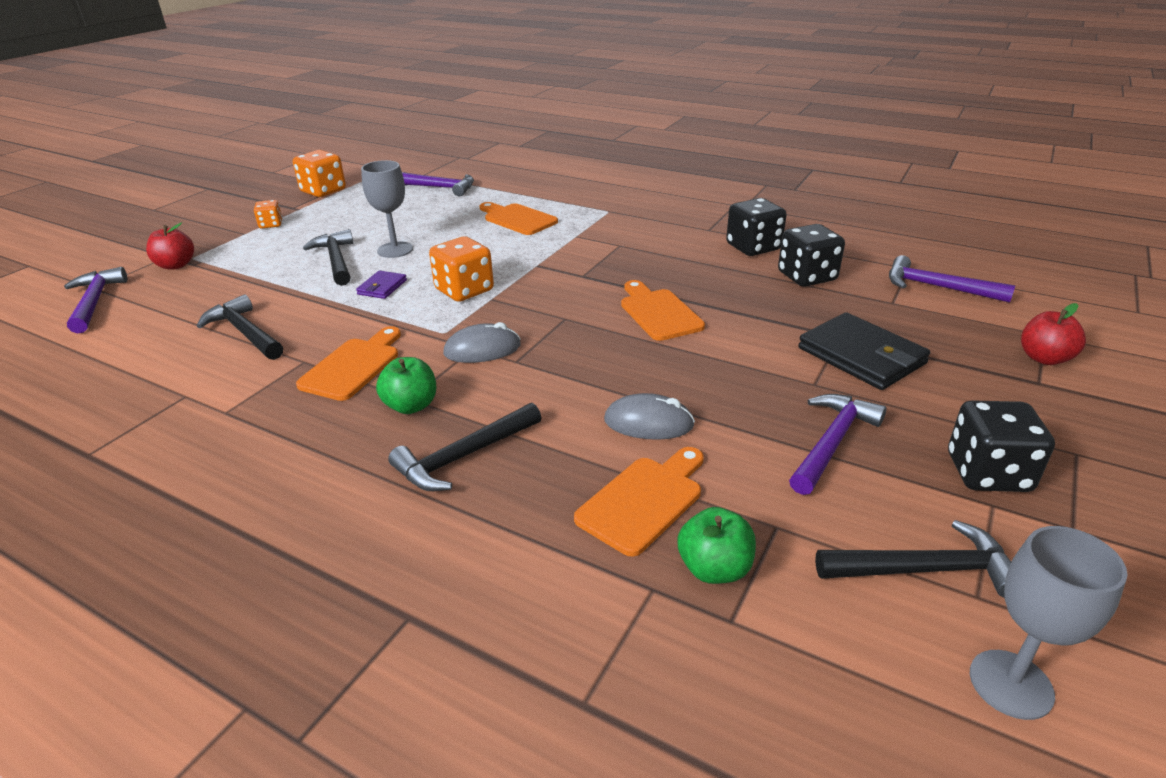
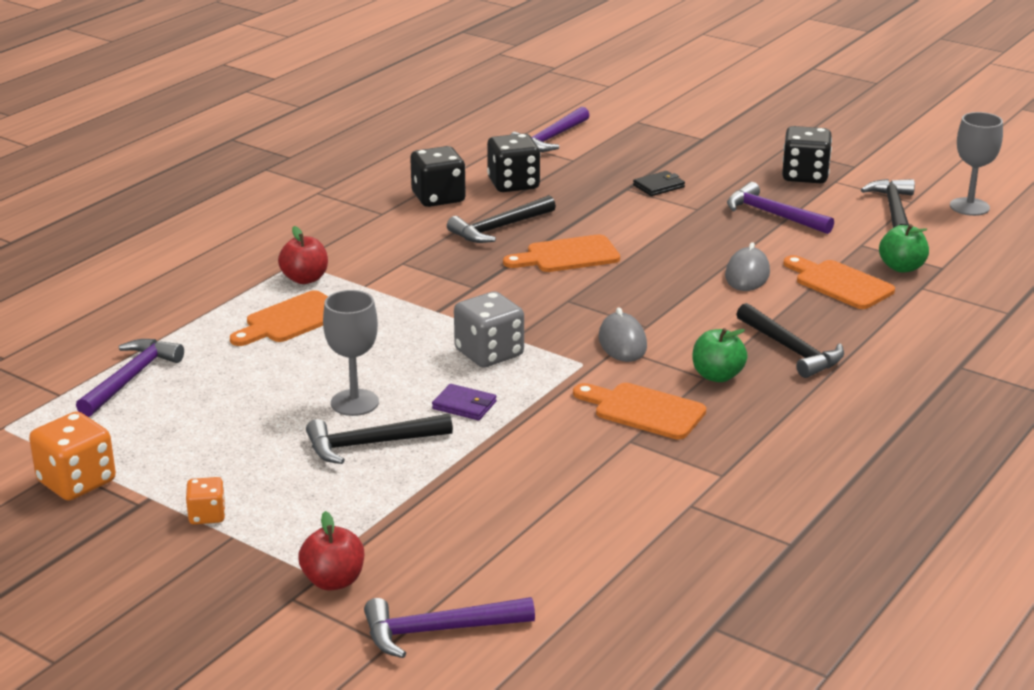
camera: 85 degrees left, 5 degrees down
(245, 332) = (558, 487): black hammer -> black hammer (499, 228)
(464, 290) = (489, 353): orange dice -> grey dice
(861, 356) = (659, 186): black wallet -> black wallet, size x0.51
(1044, 358) = (671, 129): red apple -> red apple (305, 279)

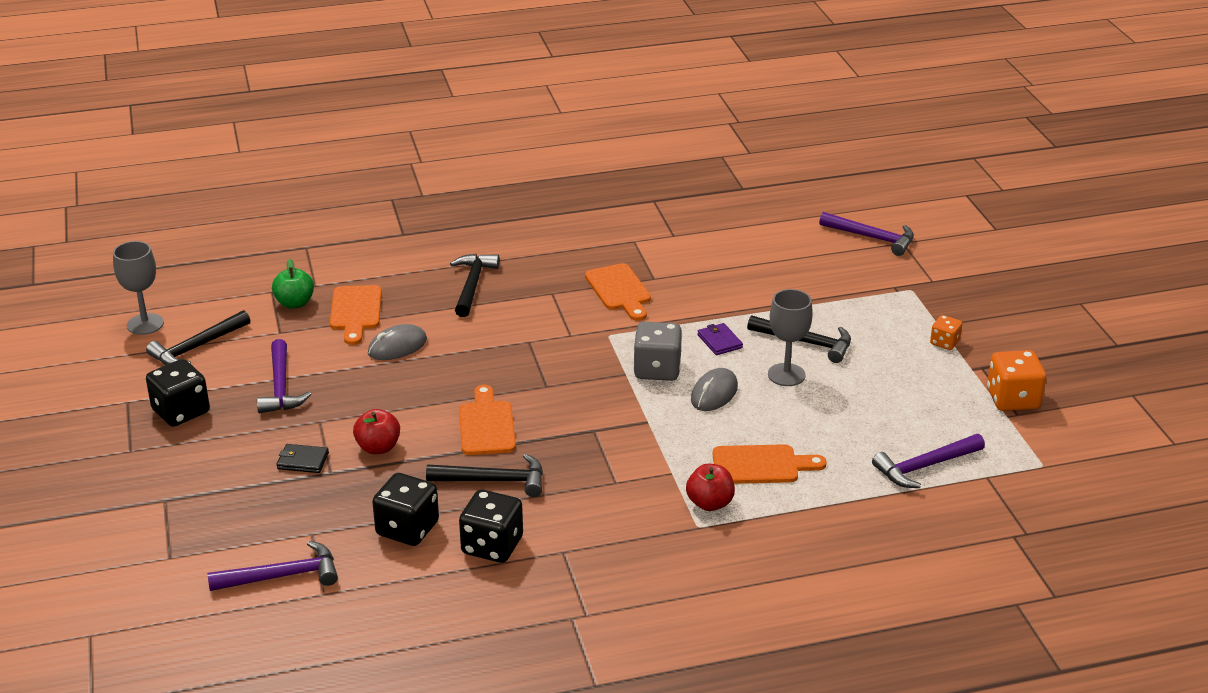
camera: 140 degrees left, 5 degrees up
(333, 581) = (903, 279): red apple -> red apple (378, 448)
(567, 255) = (486, 425): orange cutting board -> orange cutting board turned 120 degrees counterclockwise
(622, 342) = (562, 337): grey mouse -> grey mouse (714, 393)
(717, 376) = (543, 290): green apple -> none

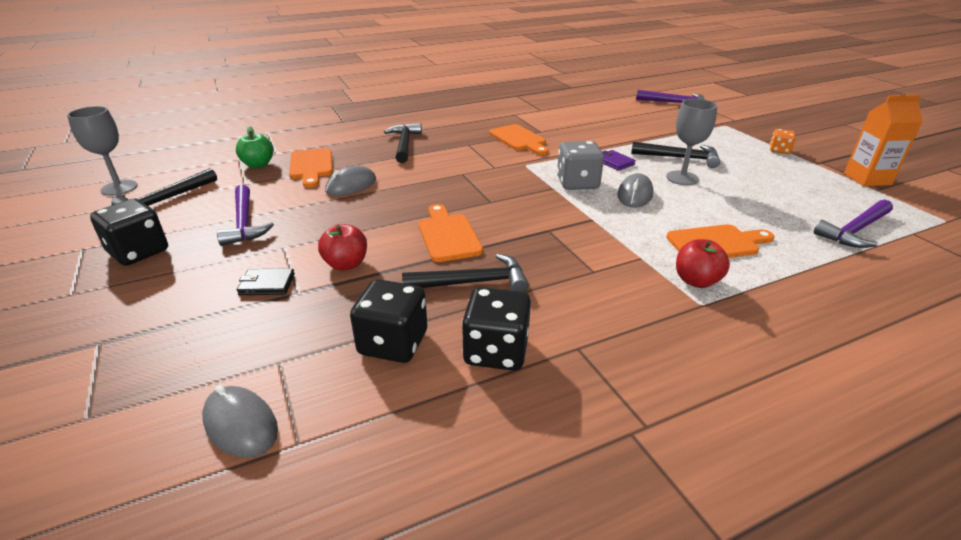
camera: 10 degrees left, 0 degrees up
(282, 576) = (241, 424): purple hammer -> grey mouse
(1012, 399) = (867, 179): orange dice -> orange carton

